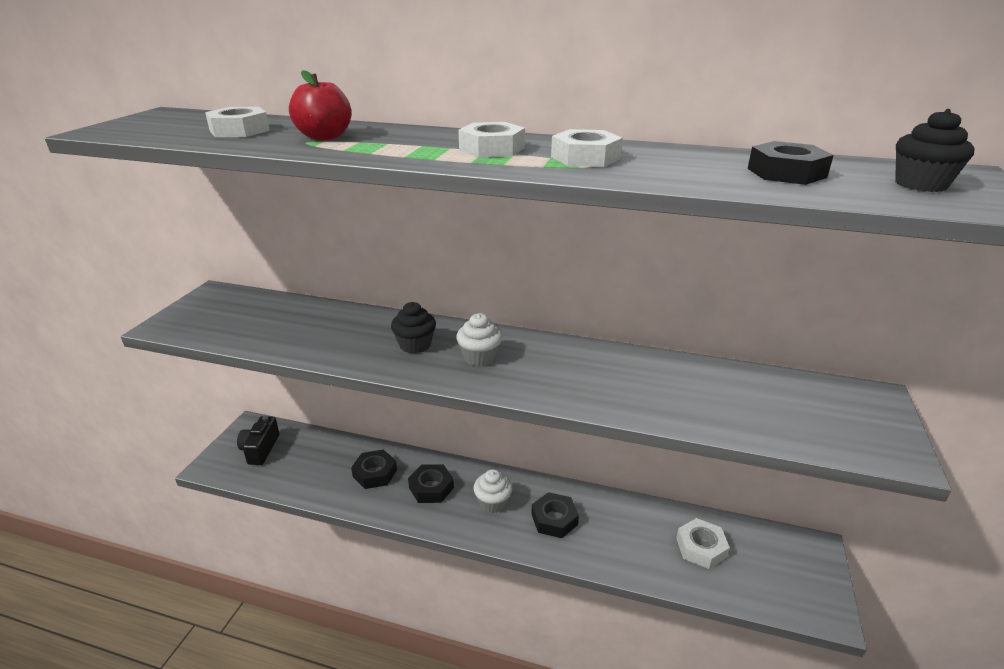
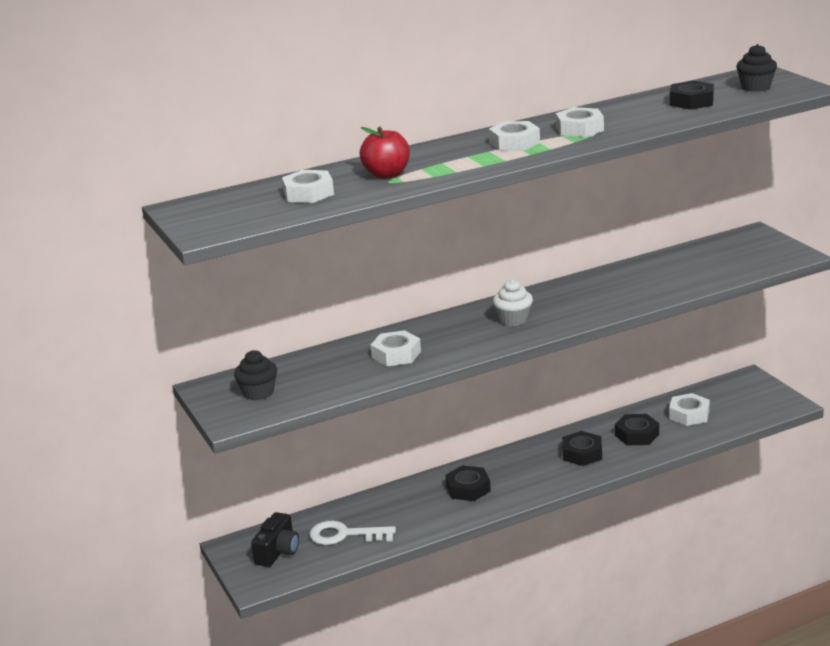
camera: 40 degrees left, 5 degrees down
(260, 449) = (278, 551): black camera -> black camera turned 120 degrees counterclockwise
(308, 466) = (345, 535): none -> white key
(346, 336) = (396, 354): none -> white nut
(375, 473) = (408, 507): black nut -> black nut (636, 435)
(415, 345) = (456, 335): black cupcake -> black cupcake (258, 393)
(493, 502) = (526, 470): white cupcake -> none

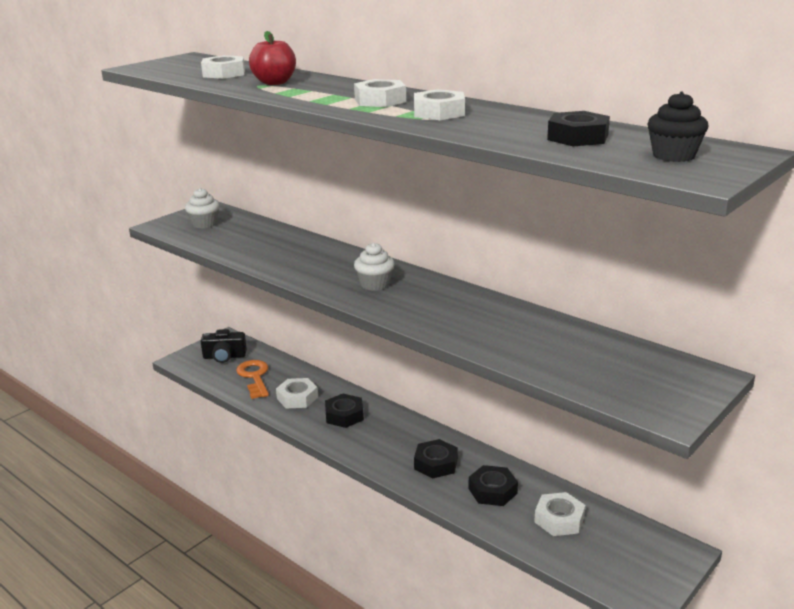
camera: 65 degrees right, 0 degrees up
(258, 393) = (204, 224): black cupcake -> white cupcake
(345, 535) = (254, 377): white key -> orange key
(396, 354) = (284, 253): white nut -> white nut (297, 398)

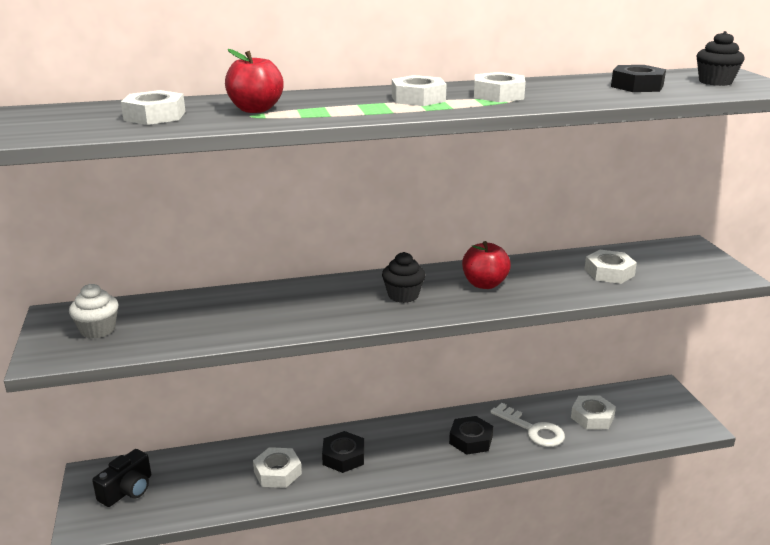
camera: 55 degrees left, 0 degrees up
(254, 377) = (200, 485): orange key -> none
(375, 284) = (403, 295): white cupcake -> black cupcake
(442, 306) = (484, 284): none -> red apple
(492, 491) = (532, 429): black nut -> white key
(558, 350) = (609, 272): none -> white nut

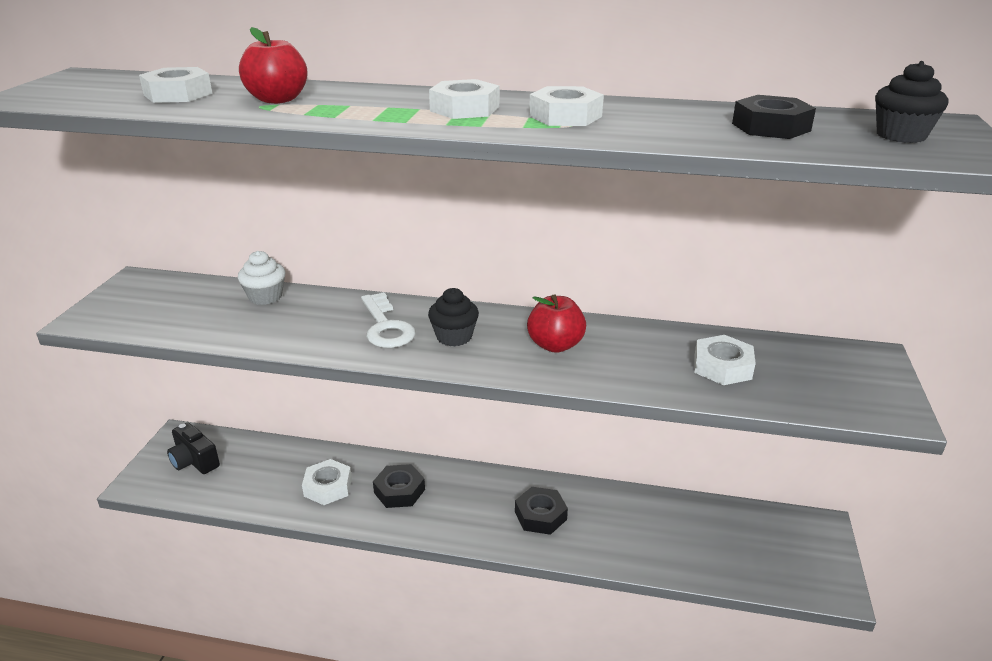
camera: 25 degrees right, 5 degrees up
(98, 330) = (150, 303): white cupcake -> white cupcake (265, 297)
(127, 490) = (194, 461): black camera -> black camera turned 75 degrees clockwise
(532, 429) = (618, 526): white key -> white key (386, 326)
(592, 417) = (701, 534): white nut -> none

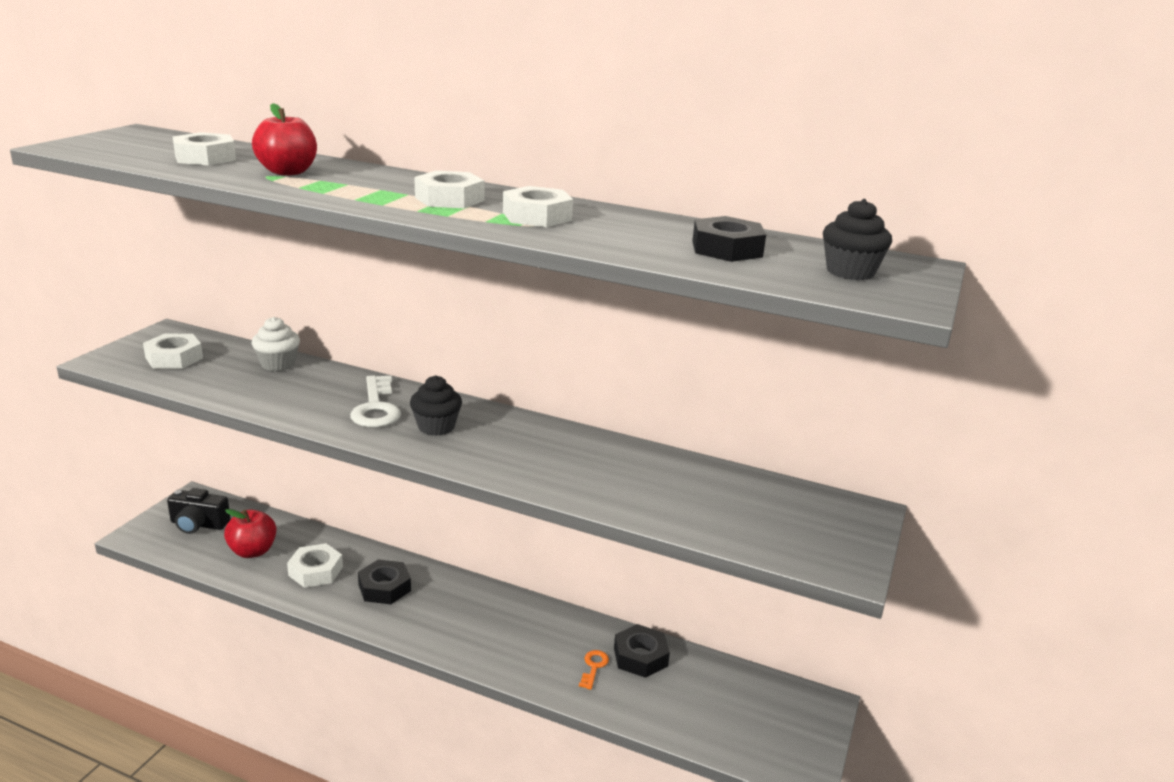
camera: 10 degrees right, 5 degrees down
(194, 461) = (198, 524): black camera -> black camera turned 45 degrees counterclockwise
(540, 515) = (517, 637): black nut -> black nut (640, 657)
(555, 345) = (532, 449): red apple -> red apple (253, 551)
(619, 530) = (594, 667): none -> orange key
(722, 367) = (691, 496): white nut -> white nut (174, 358)

